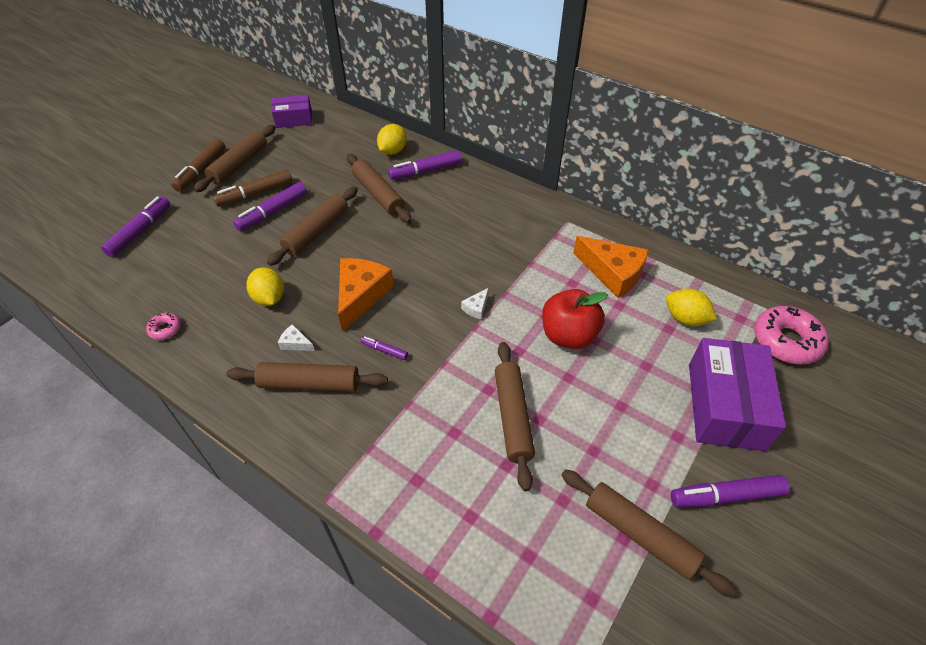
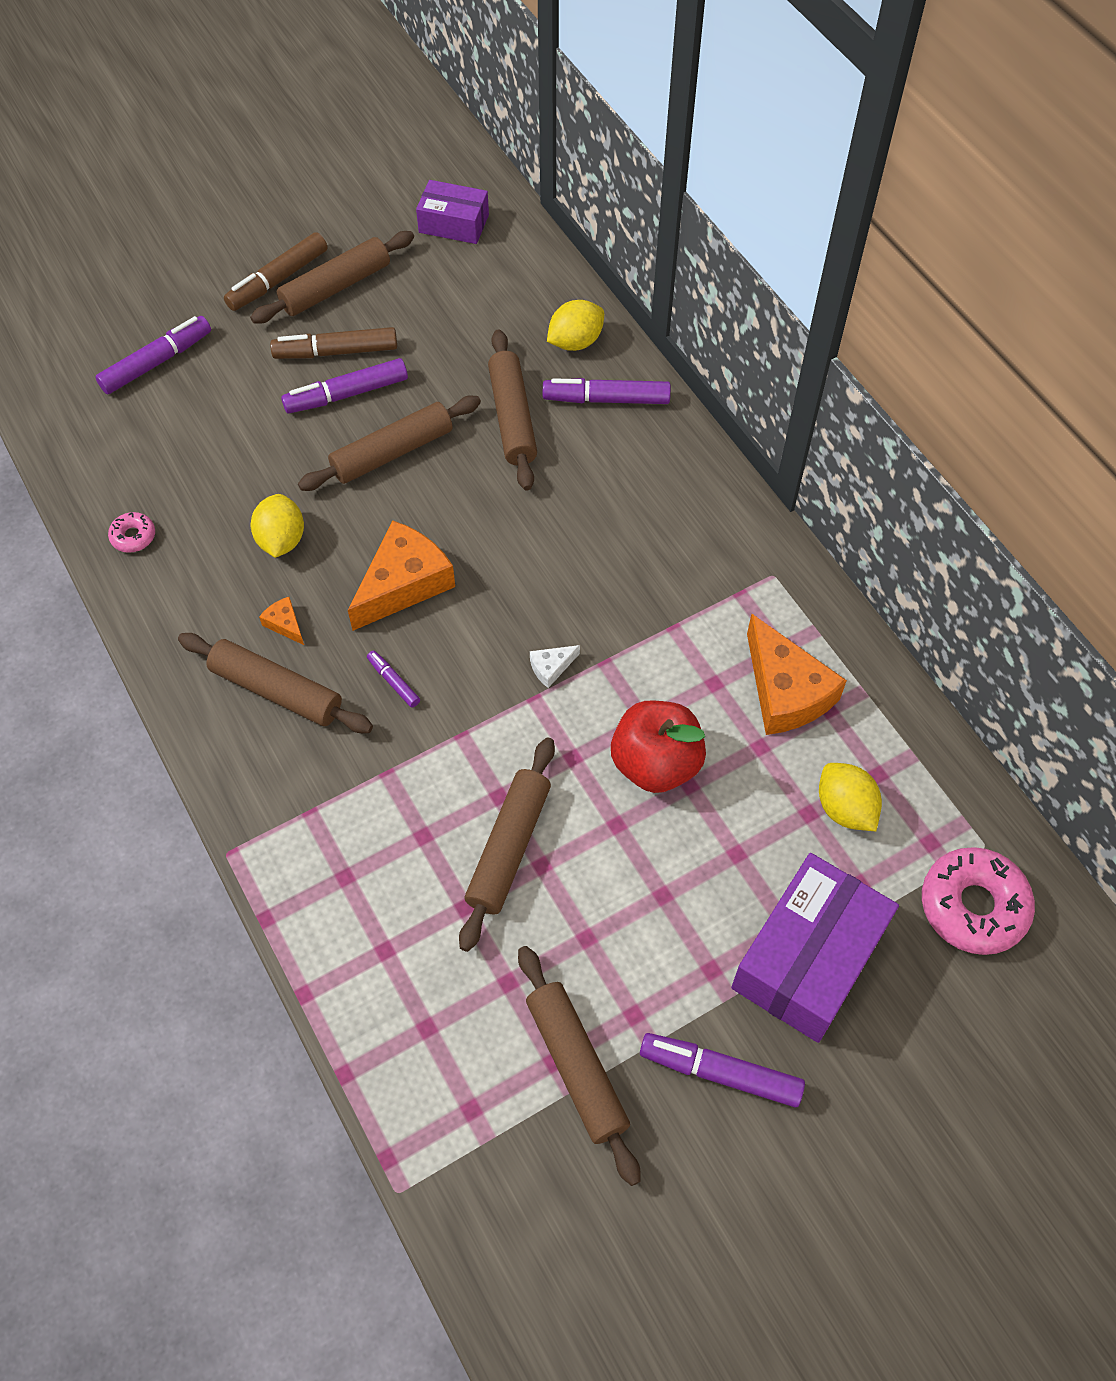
camera: 25 degrees right, 10 degrees up
(295, 343) = (285, 624): white cheese -> orange cheese

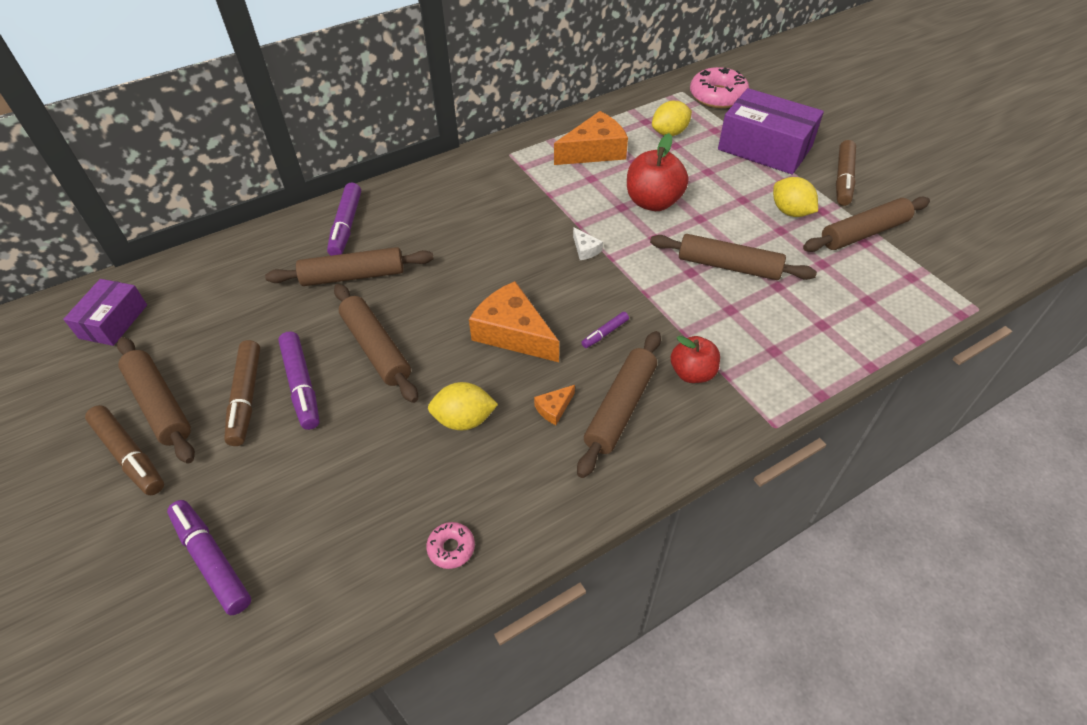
camera: 90 degrees left, 10 degrees down
(319, 773) = (692, 373): none -> red apple
(575, 342) = (283, 243): yellow lemon -> yellow lemon (790, 212)
(720, 1073) = (843, 179): purple marker -> brown marker

